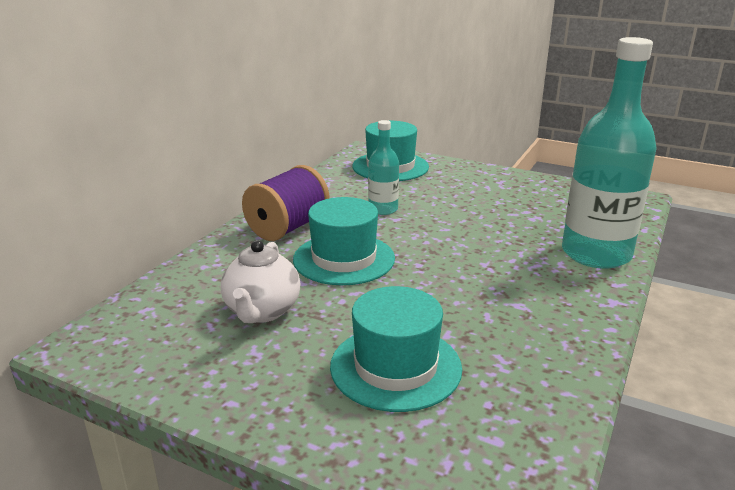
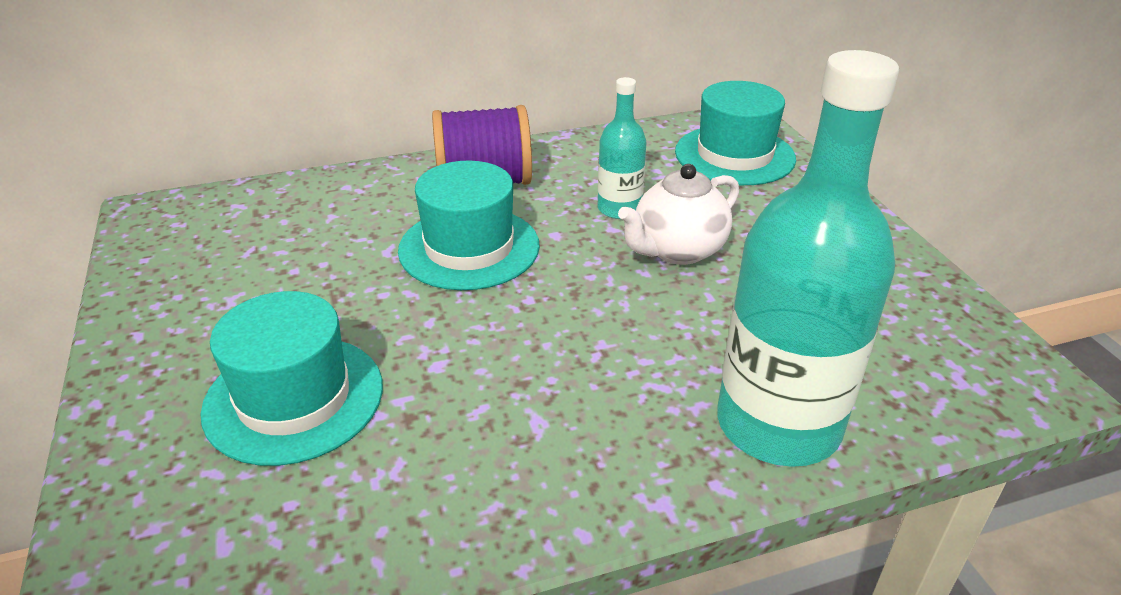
camera: 45 degrees right, 10 degrees up
(262, 311) = (304, 262): white teapot -> white teapot (677, 250)

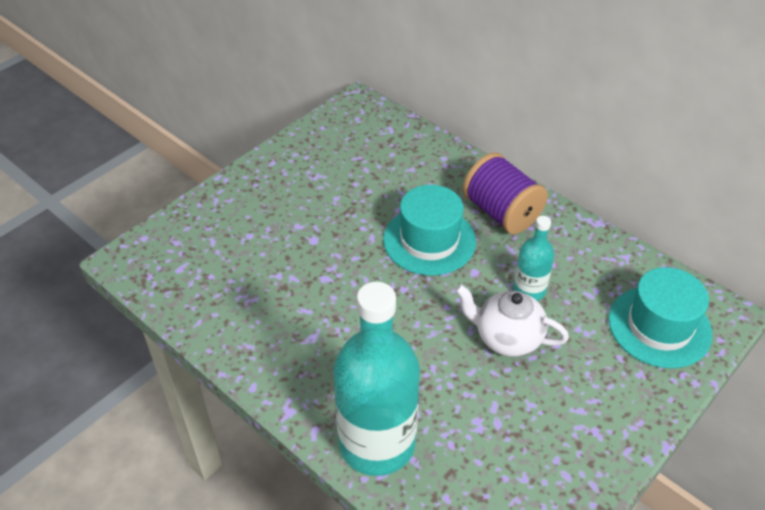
camera: 60 degrees right, 10 degrees up
(294, 398) = (269, 240): turquoise hat -> none

